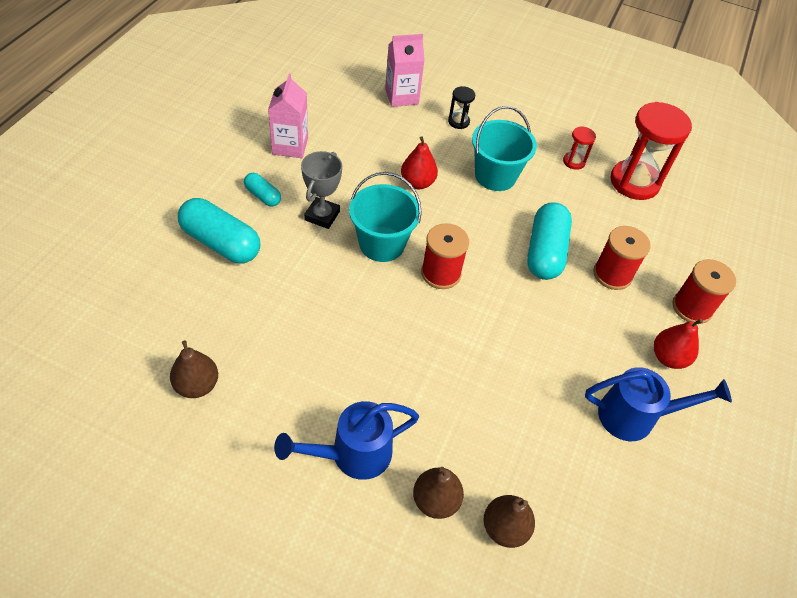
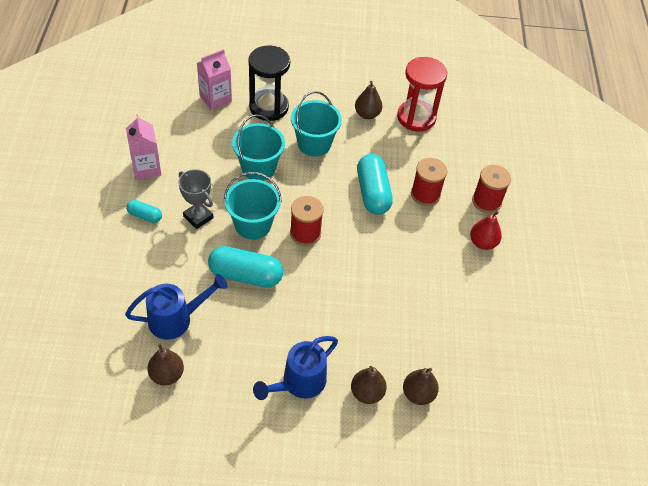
camera: 20 degrees left, 0 degrees up
(221, 243) = (131, 264): turquoise capsule -> turquoise capsule (245, 275)
(322, 216) = (198, 217): grey trophy -> grey trophy turned 45 degrees counterclockwise
(417, 183) = (258, 168): red pear -> turquoise bucket
(458, 122) = (268, 107): black hourglass -> black hourglass, size x2.19
(574, 161) = (367, 114): red hourglass -> brown pear
(635, 416) = (474, 291): blue watering can -> blue watering can (176, 319)

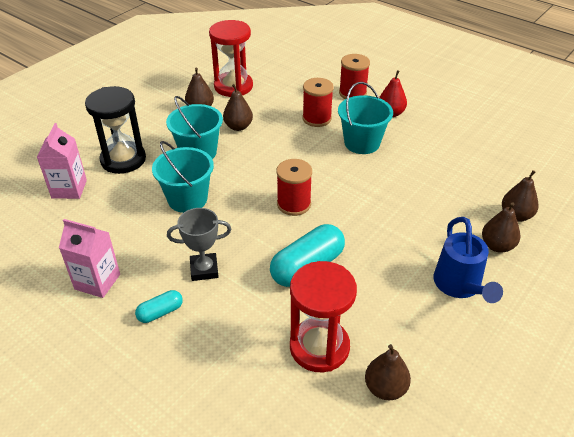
camera: 50 degrees left, 10 degrees down
(176, 319) = (319, 347): blue watering can -> red hourglass
(253, 225) = (252, 234): turquoise bucket -> turquoise bucket (362, 143)
(366, 150) = (238, 127): none -> brown pear
(372, 193) = (287, 145): turquoise capsule -> none

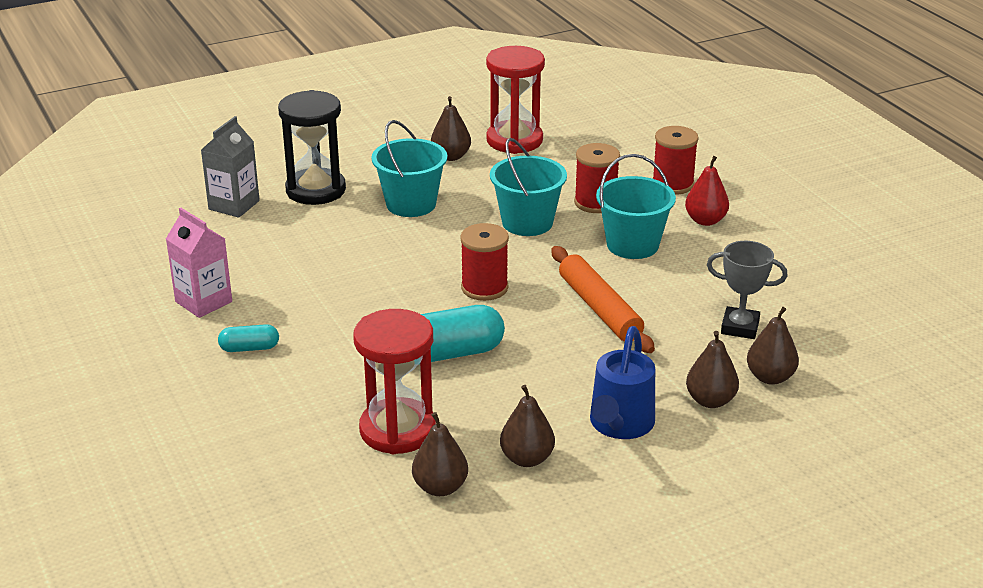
camera: 25 degrees right, 10 degrees down
(69, 189) = (234, 205): pink carton -> grey carton
(187, 199) = (360, 249): turquoise bucket -> turquoise bucket (527, 222)
(204, 269) = (326, 323): grey trophy -> grey trophy (740, 327)
(238, 127) = (483, 188): brown pear -> brown pear (527, 459)
(378, 197) = (599, 308): none -> orange rolling pin

